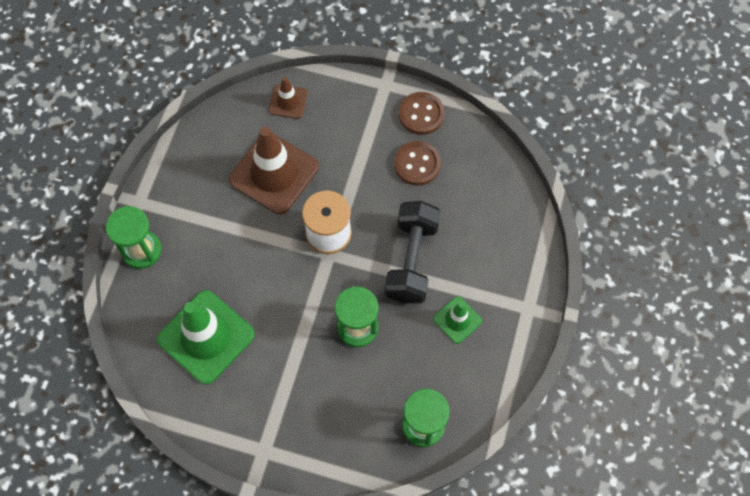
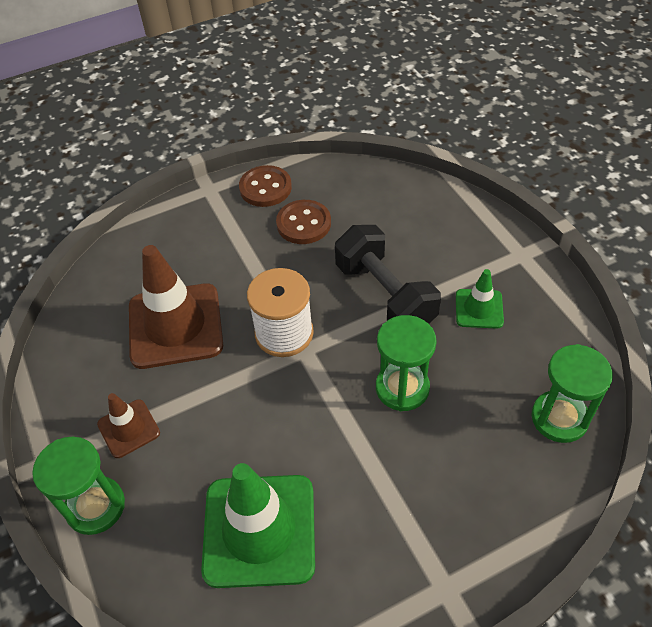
camera: 40 degrees left, 15 degrees down
(288, 102) = (128, 261): brown traffic cone -> brown traffic cone (129, 428)

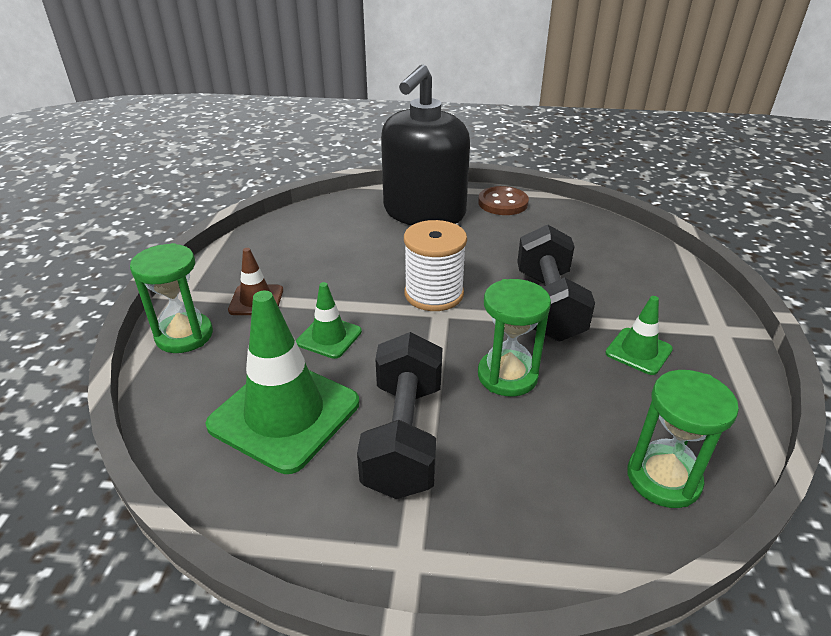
camera: 30 degrees right, 15 degrees down
(175, 326) = (352, 255): brown traffic cone -> none
(201, 235) = (424, 212): none -> black soap dispenser
(231, 431) = (329, 337): none -> green traffic cone
(303, 224) = (515, 234): brown button -> none
(368, 492) = (404, 436): none -> black dumbbell

